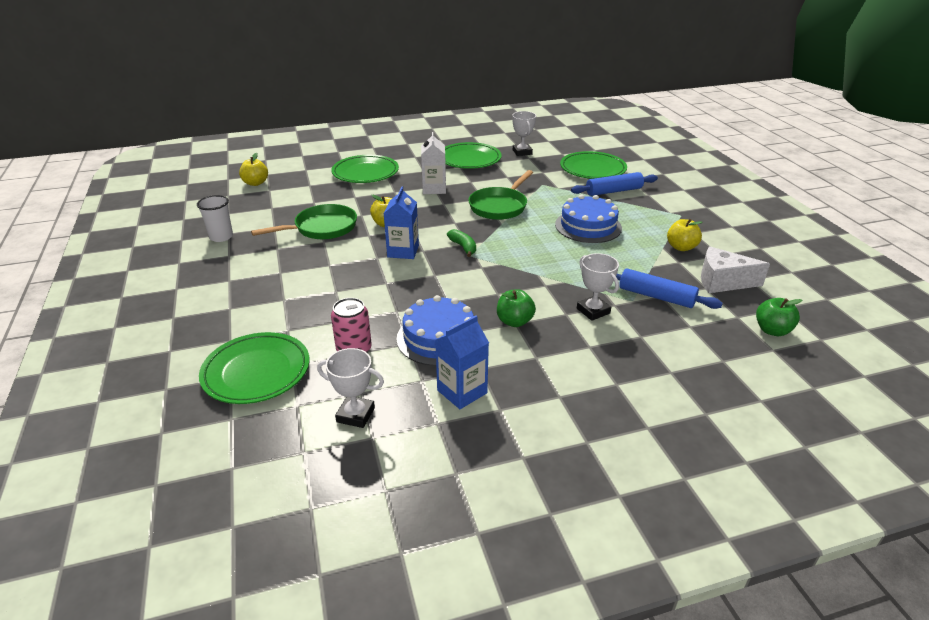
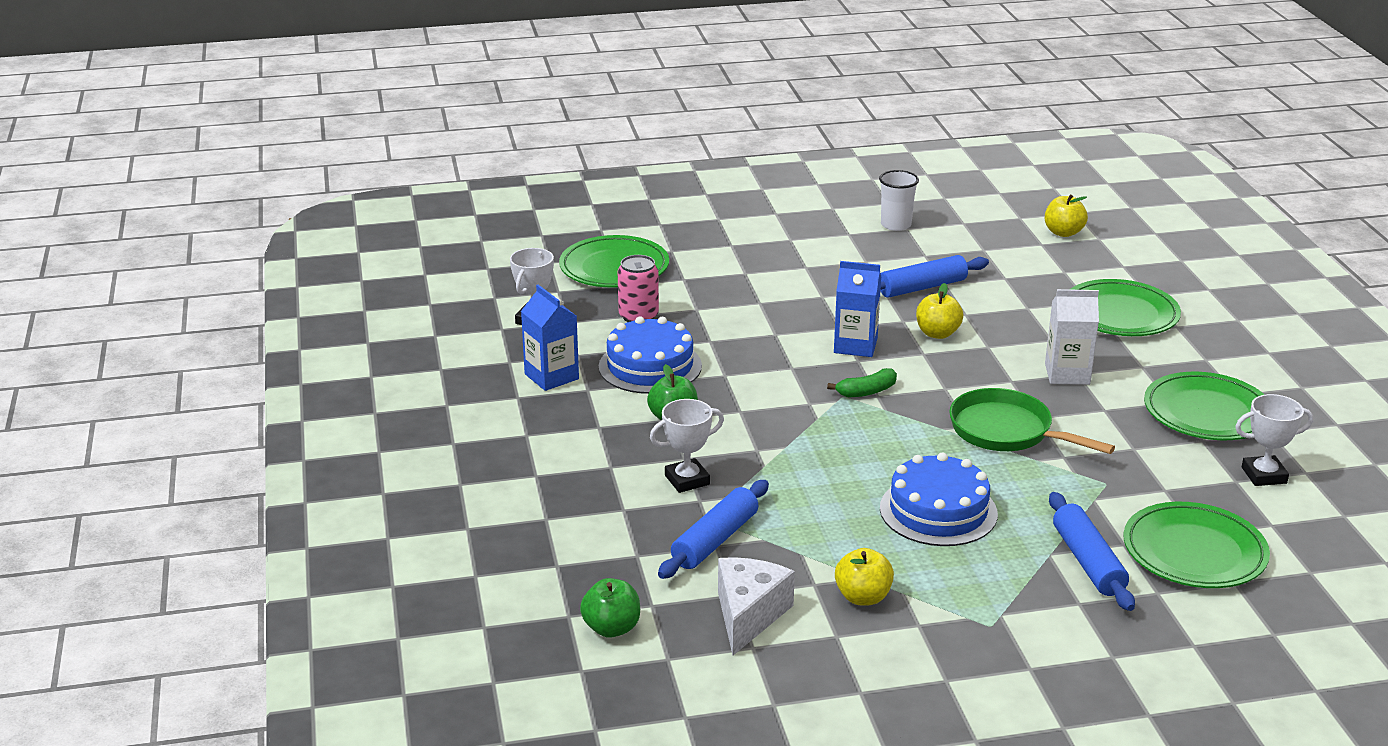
camera: 95 degrees right, 5 degrees down
(322, 228) = (922, 287): green pan -> blue rolling pin

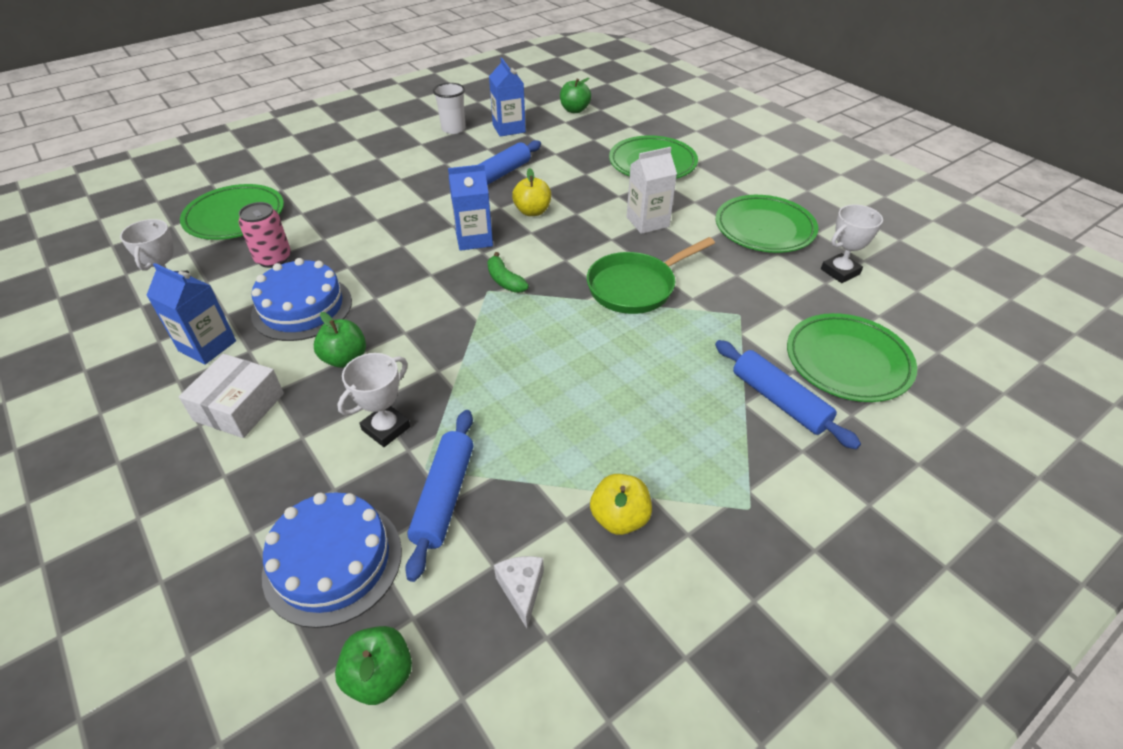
camera: 25 degrees left, 15 degrees up
(564, 431) = (239, 407): none -> white box
(748, 615) = (521, 590): white cheese -> white cheese, size x0.57
(866, 392) = (505, 280): green banana -> green banana turned 105 degrees clockwise
(938, 511) = (629, 387): blue cake -> blue cake (333, 561)
(964, 238) = (509, 128): none -> blue carton
(1006, 431) = (635, 287): green pan -> green pan turned 45 degrees counterclockwise
(1063, 233) = (574, 110): yellow apple -> green apple

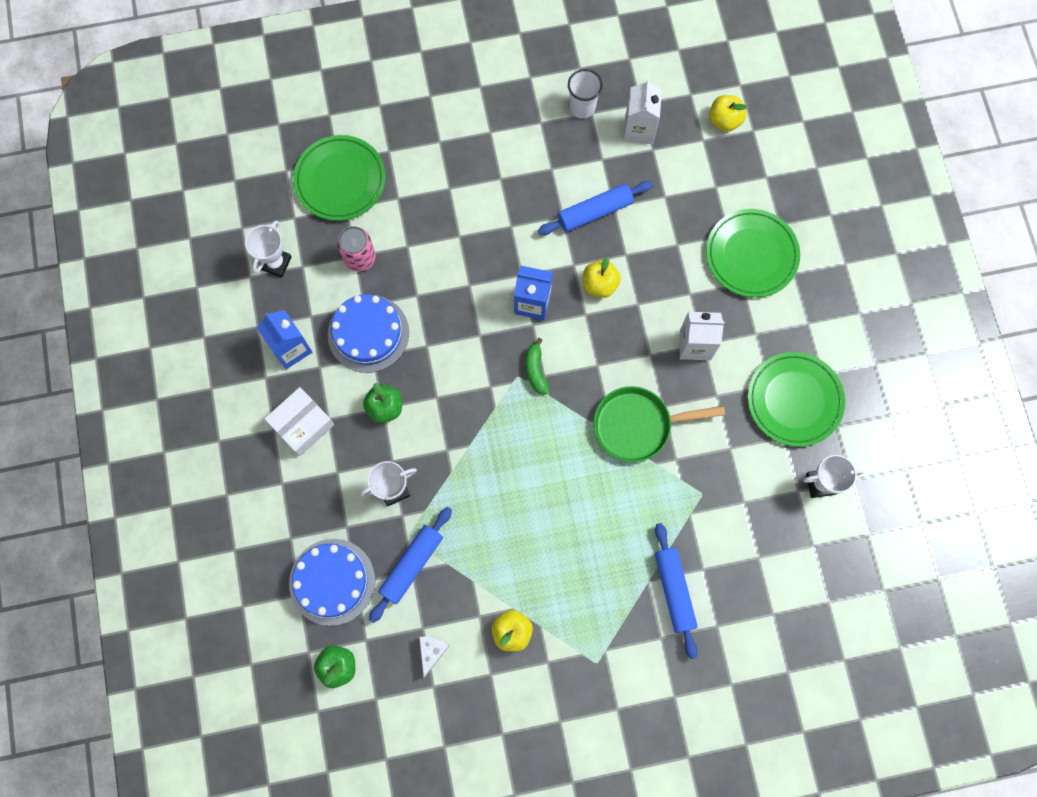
camera: 25 degrees right, 30 degrees up
(509, 128) = (639, 129): blue carton -> white carton
(574, 110) = (724, 120): green apple -> yellow apple
(847, 362) = (751, 579): green plate -> none

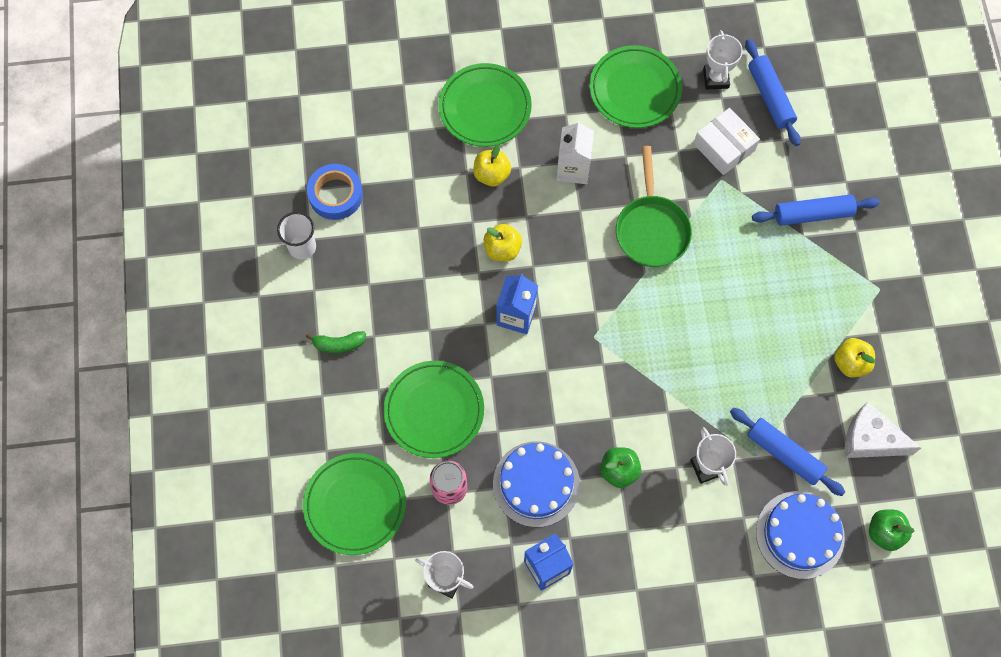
camera: 85 degrees left, 5 degrees down
(302, 424) = (632, 558): white box -> white box (724, 147)
(432, 238) = (434, 410): none -> green plate
(432, 651) = (870, 440): white cheese -> white cheese, size x1.76
(535, 370) = (589, 318): green banana -> green banana (338, 344)
(594, 212) = (422, 246): blue rolling pin -> blue rolling pin (770, 97)
(639, 129) = (335, 195): white carton -> blue tape
(724, 120) = (337, 114): yellow apple -> yellow apple (492, 174)

